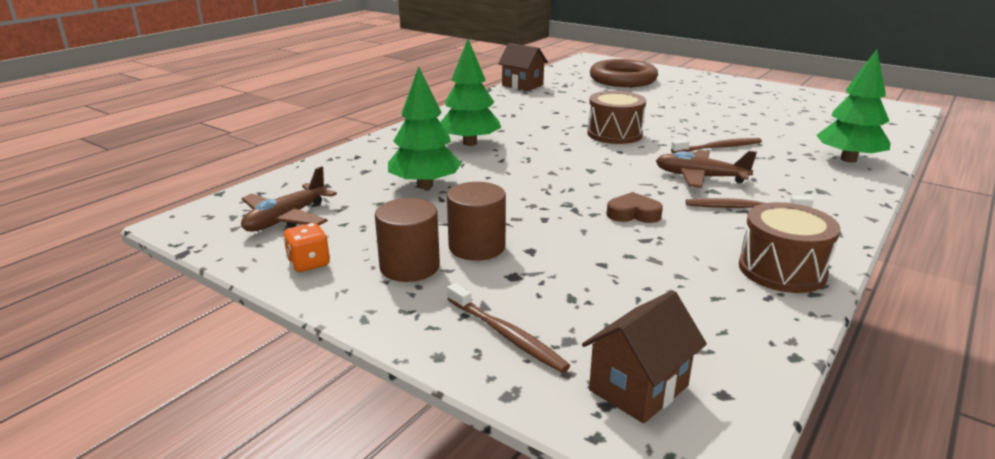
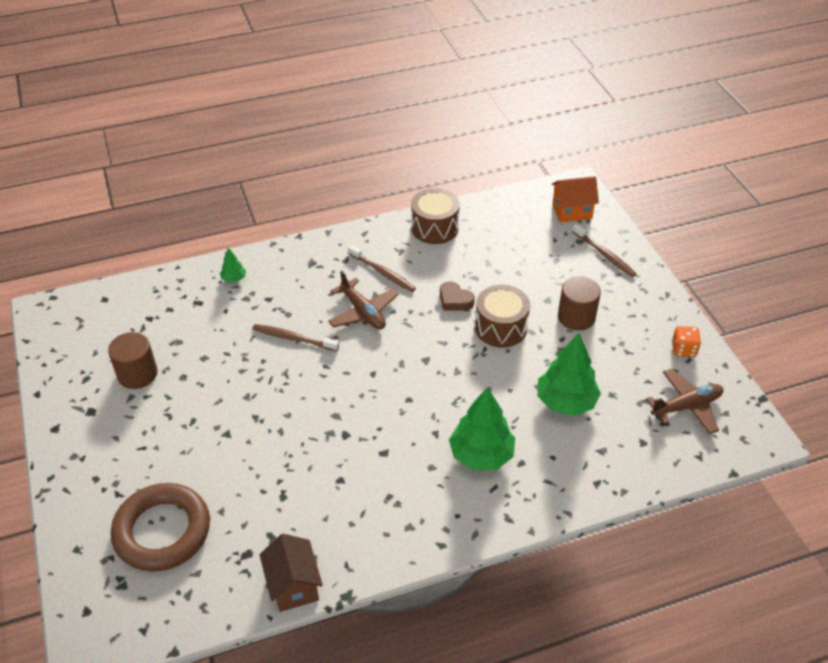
camera: 145 degrees left, 20 degrees up
(410, 267) = (625, 319): brown cylinder -> brown cylinder (137, 374)
(507, 335) = (604, 255): brown toothbrush -> brown toothbrush turned 150 degrees clockwise
(614, 134) = (342, 403): brown drum -> brown drum (500, 327)
(638, 388) = (572, 211): brown house -> orange house
(848, 159) = (234, 279): green tree -> green tree, size x0.46

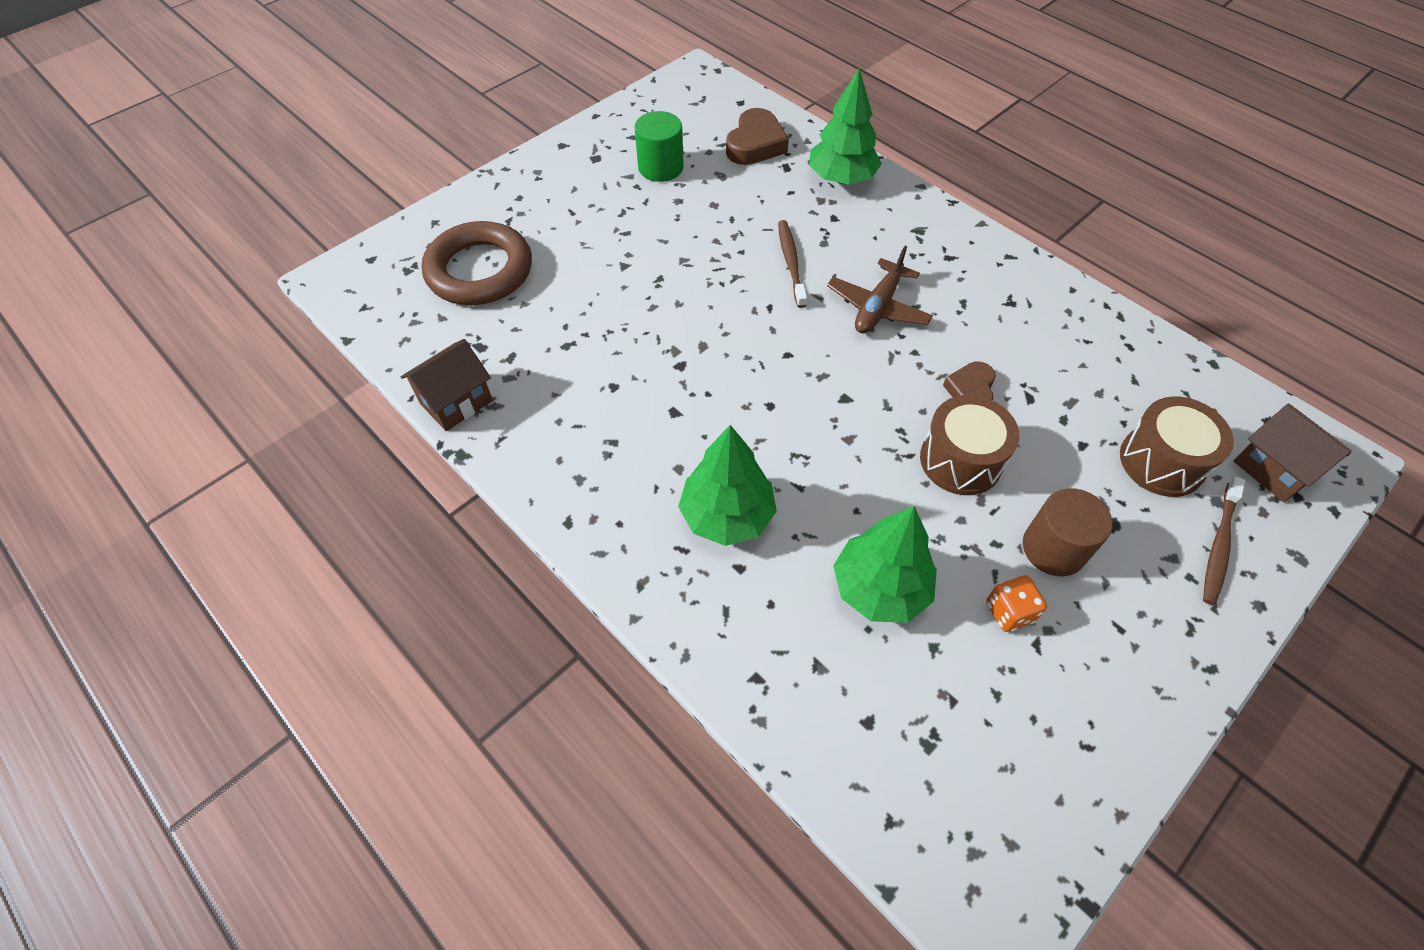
camera: 65 degrees right, 10 degrees up
(137, 374) = (660, 167): brown cylinder -> green cylinder
(159, 309) = (755, 144): none -> brown heart
(234, 279) = (841, 178): green tree -> green tree, size x2.16
(383, 273) = (957, 300): brown toothbrush -> none
(434, 228) = (1084, 320): brown drum -> brown drum (1161, 462)
(572, 211) = (1273, 470): orange house -> brown house
(683, 349) = (1104, 732): orange dice -> orange dice (1009, 612)
(686, 406) = (983, 771): brown plane -> none

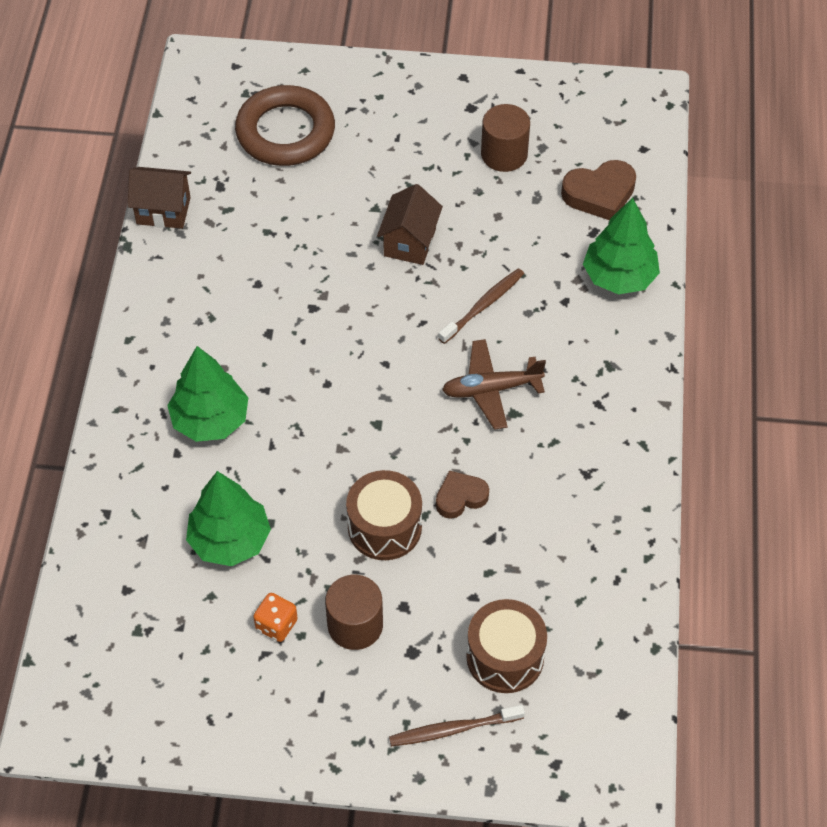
camera: 50 degrees right, 0 degrees up
(660, 167) = (504, 154): green cylinder -> brown cylinder
(1273, 470) = (568, 737): brown house -> brown house (409, 242)

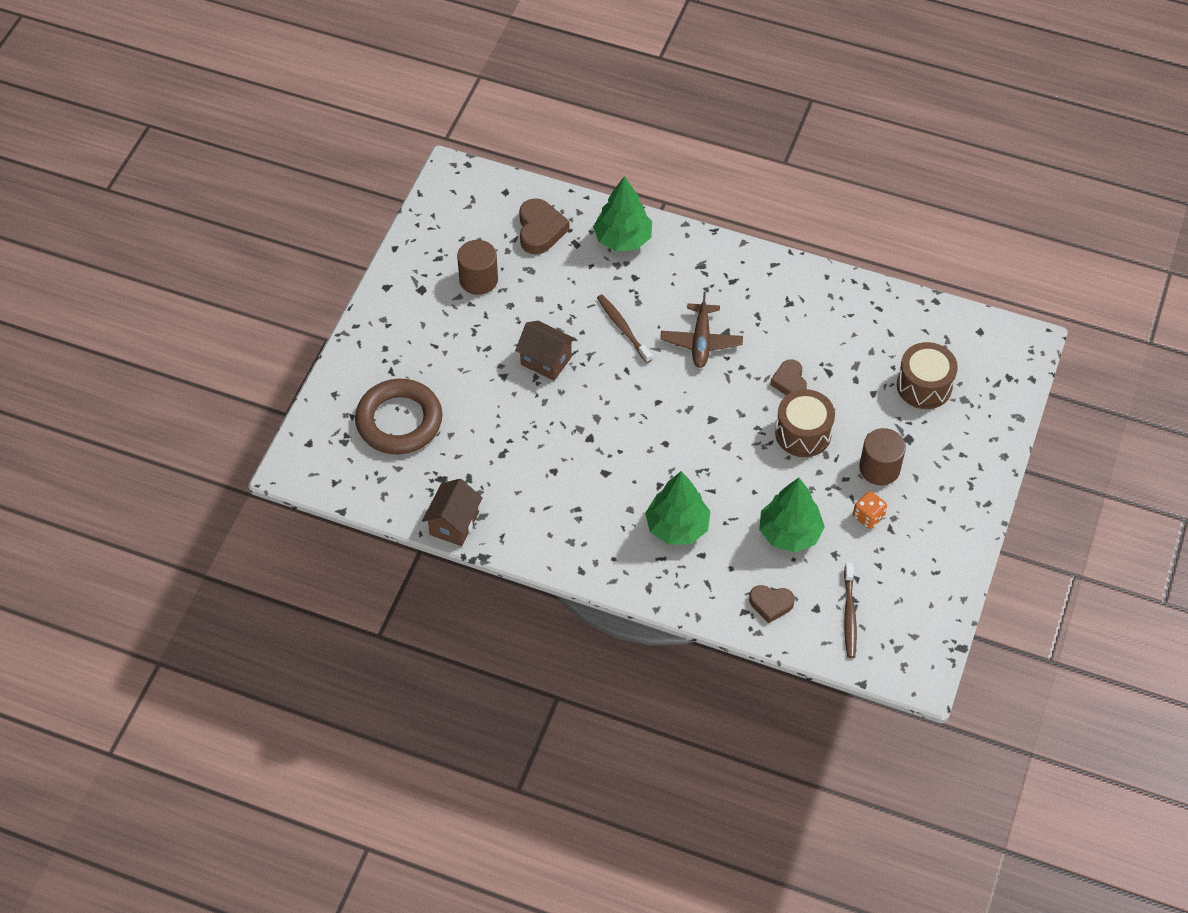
camera: 75 degrees left, 0 degrees up
(122, 539) = (771, 604): none -> brown heart
(452, 729) = (972, 428): brown toothbrush -> brown toothbrush (849, 615)

